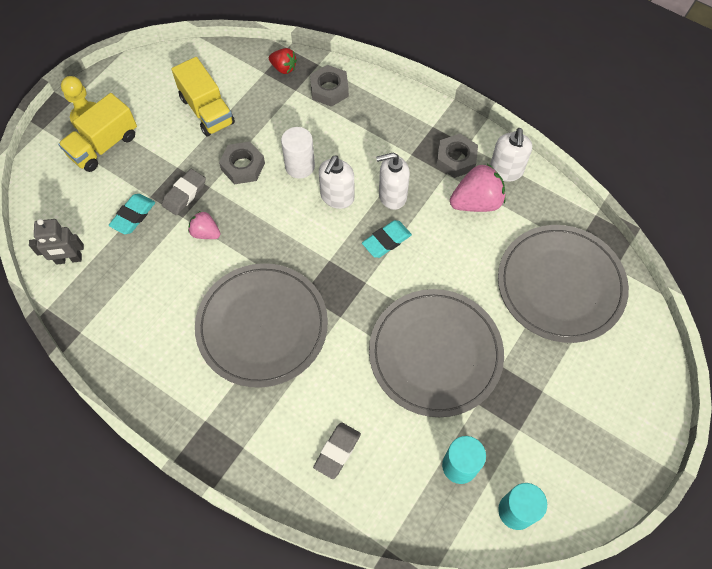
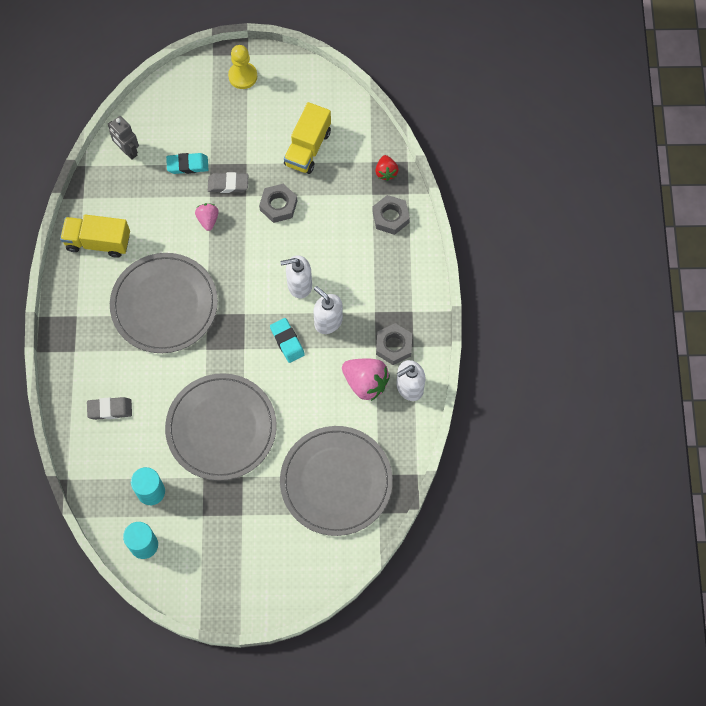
camera: 55 degrees right, 5 degrees up
(104, 145) = (228, 104): yellow truck -> yellow truck (98, 242)
(300, 166) = (307, 243): white cylinder -> none
(386, 241) = (287, 341): turquoise eraser -> turquoise eraser turned 45 degrees clockwise

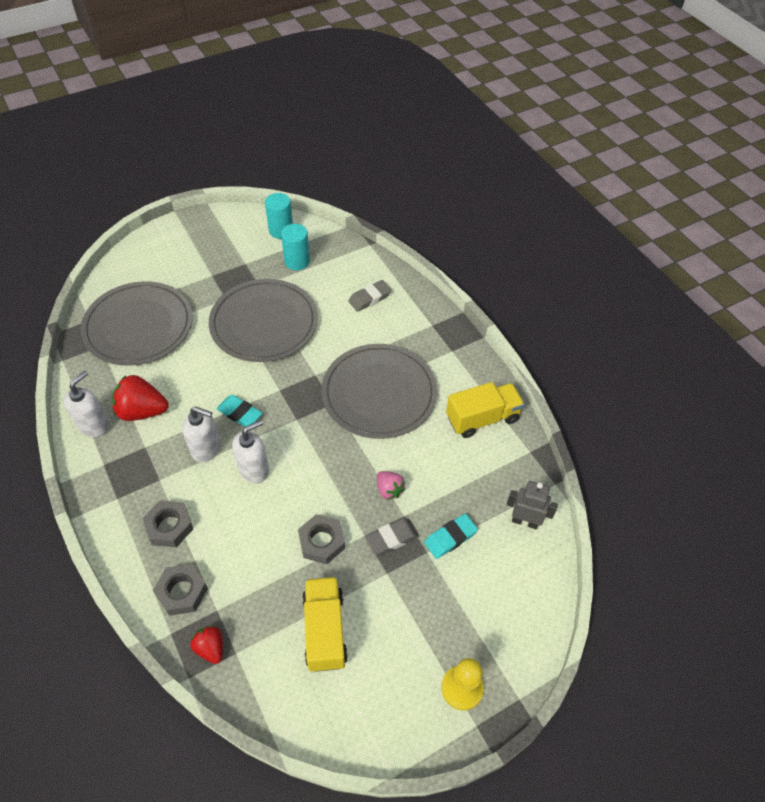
camera: 150 degrees right, 15 degrees down
(365, 383) = (142, 411): pink strawberry -> red strawberry
(393, 346) = (125, 456): grey nut -> grey nut (169, 526)

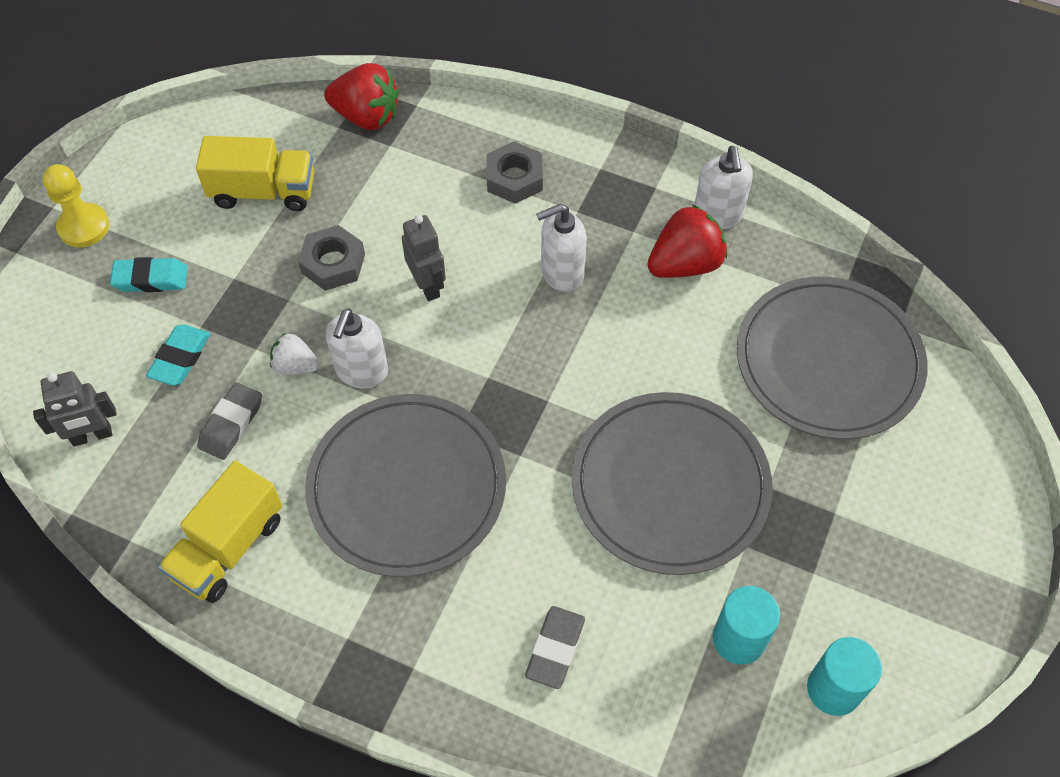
camera: 145 degrees right, 5 degrees up
(182, 592) = (440, 138): grey nut -> none
(210, 648) = (366, 116): red strawberry -> red strawberry, size x1.73
(240, 413) = (566, 337): turquoise eraser -> turquoise eraser (151, 279)
(254, 469) = (481, 287): white soap dispenser -> white soap dispenser (361, 371)
(281, 490) = (427, 285): none -> grey robot
(325, 630) = (263, 192): yellow truck -> yellow truck turned 45 degrees counterclockwise
(389, 490) = (295, 366): pink strawberry -> white strawberry
(392, 538) = (252, 315): grey eraser -> grey eraser (231, 424)

